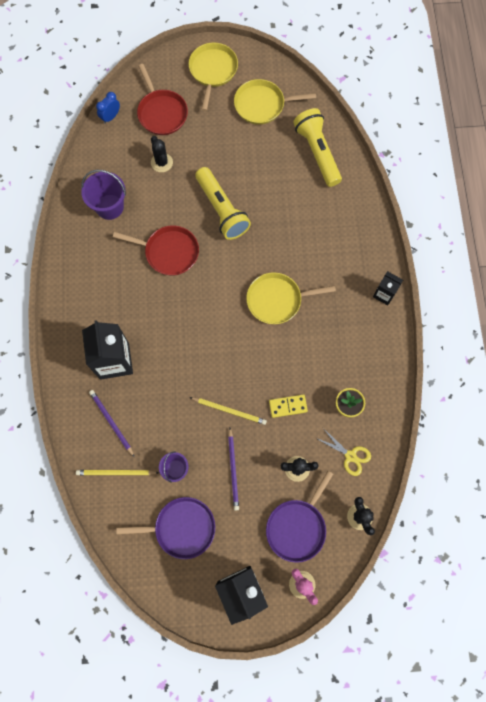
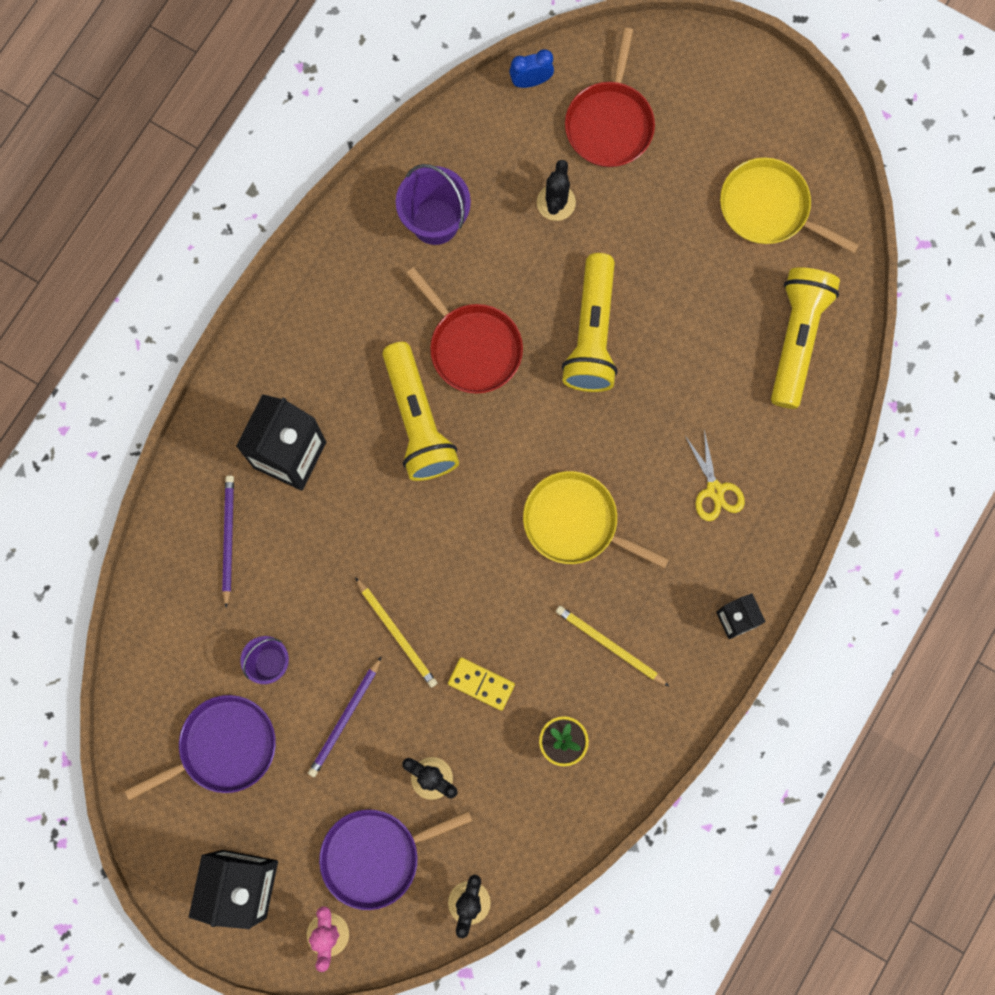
camera: 35 degrees right, 5 degrees up
(116, 473) = (188, 612): yellow pencil -> yellow pencil (609, 645)
(167, 303) = (418, 421): none -> yellow flashlight
(181, 528) = (223, 747): purple pan -> purple pan turned 60 degrees counterclockwise
(213, 71) = (733, 104): yellow pan -> none
(350, 456) = (517, 813): yellow scissors -> yellow scissors (715, 490)

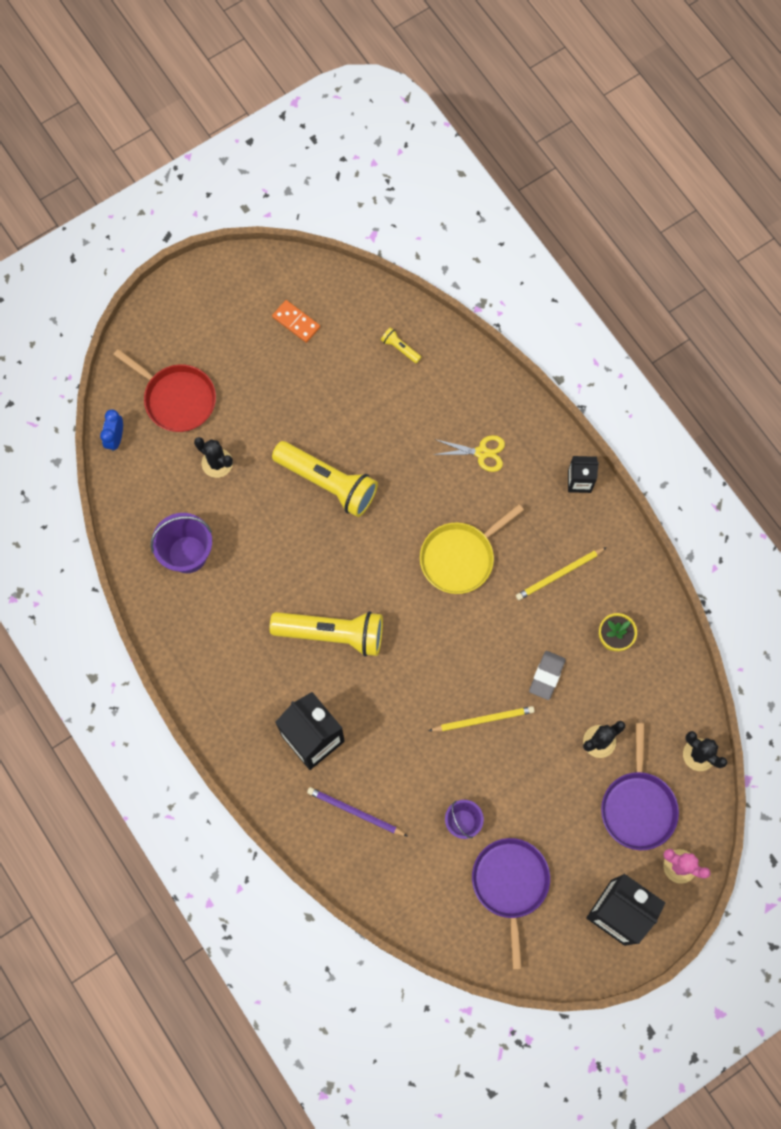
camera: 65 degrees left, 5 degrees down
(345, 719) = (529, 785): purple pencil -> none
(472, 347) = (296, 570): red pan -> none
(481, 684) = (546, 676): yellow domino -> grey eraser
(768, 208) = (296, 322): yellow pan -> orange domino
(797, 339) = (400, 348): yellow flashlight -> yellow flashlight, size x0.41

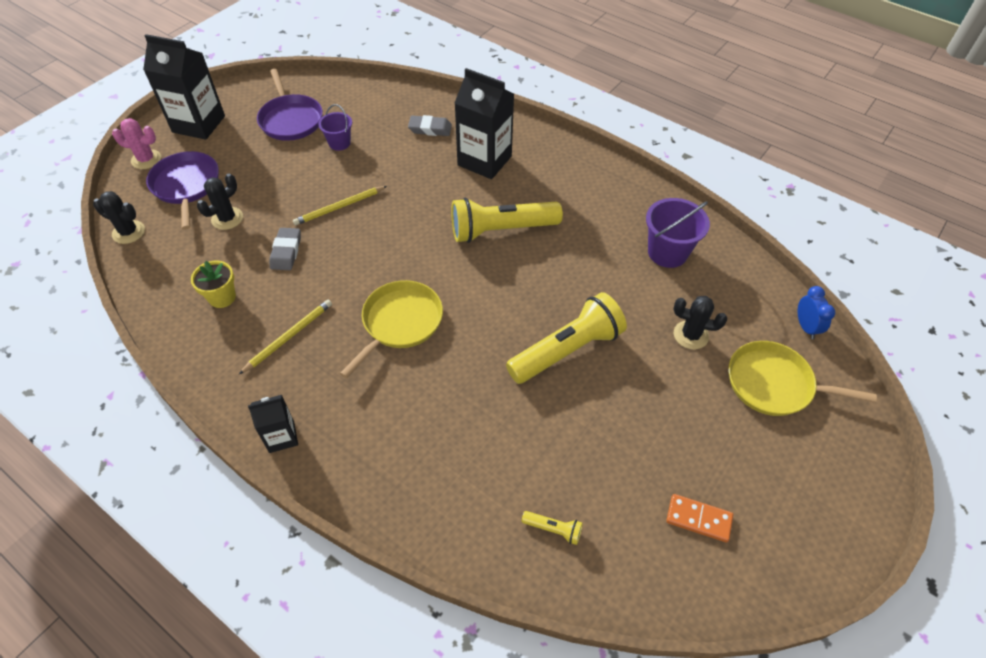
camera: 160 degrees right, 20 degrees down
(177, 399) = (774, 384): red pan -> yellow pan
(327, 483) = (567, 350): yellow flashlight -> yellow flashlight turned 135 degrees clockwise
(355, 812) = (430, 129): purple pencil -> grey eraser
(481, 452) = (407, 433): yellow scissors -> none

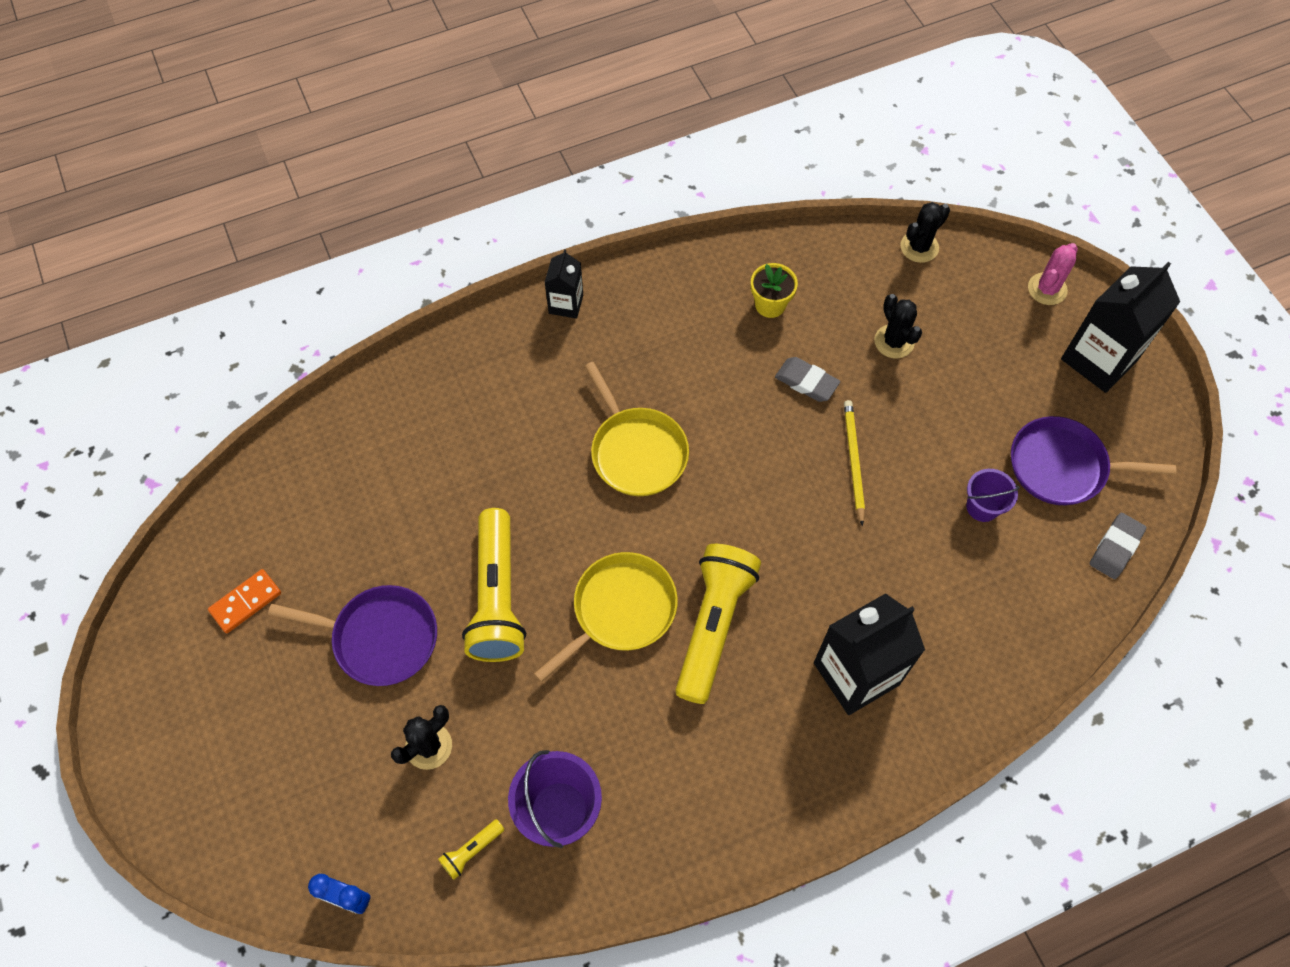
camera: 120 degrees right, 10 degrees up
(186, 186) = (975, 317): purple pan -> purple pan (380, 638)
(289, 337) = (680, 346): yellow pencil -> none
(430, 129) = (961, 635): grey eraser -> grey eraser (1115, 548)
(553, 529) = (328, 474): yellow flashlight -> yellow flashlight (471, 851)
(774, 384) = (311, 791): yellow pan -> yellow pan (620, 610)

